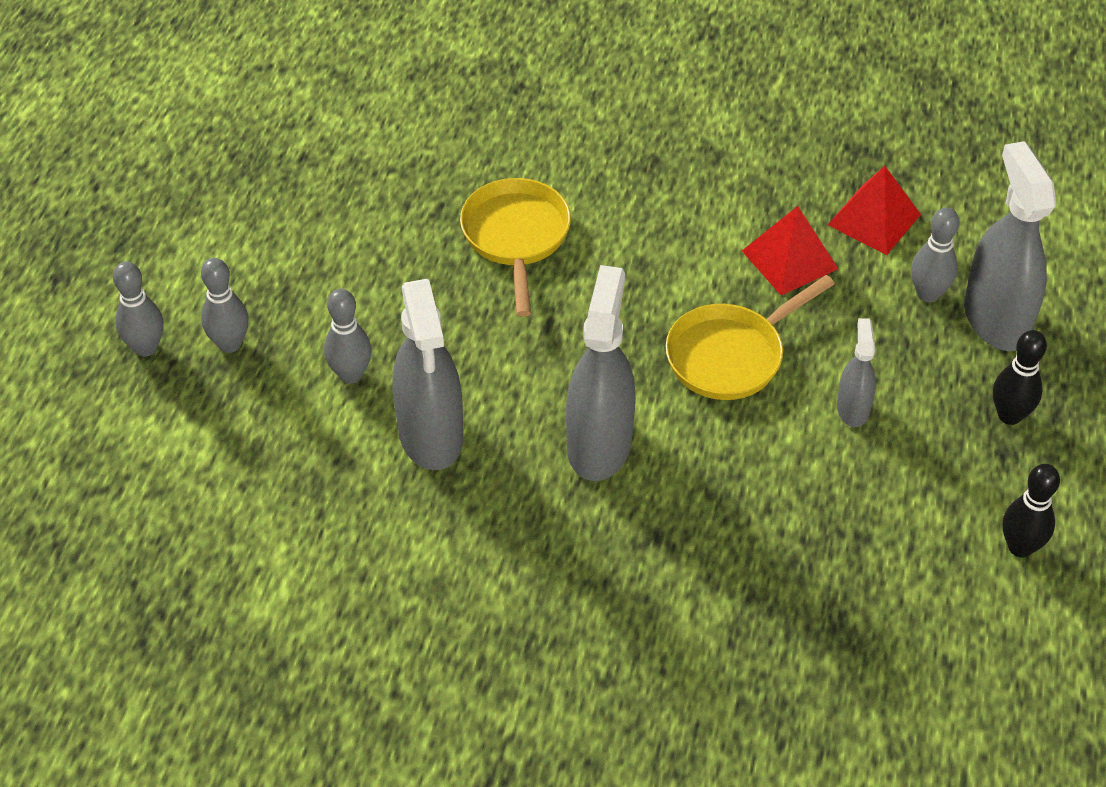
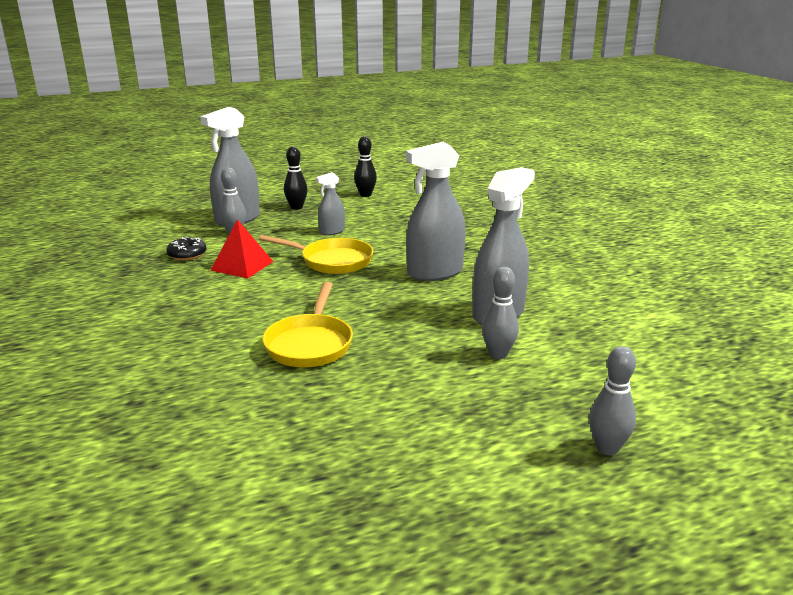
camera: 125 degrees left, 25 degrees down
(230, 344) = (546, 411): grey bowling pin -> none
(516, 237) = (310, 344): yellow pan -> yellow pan turned 45 degrees counterclockwise
(874, 219) = (187, 255): red pyramid -> black donut

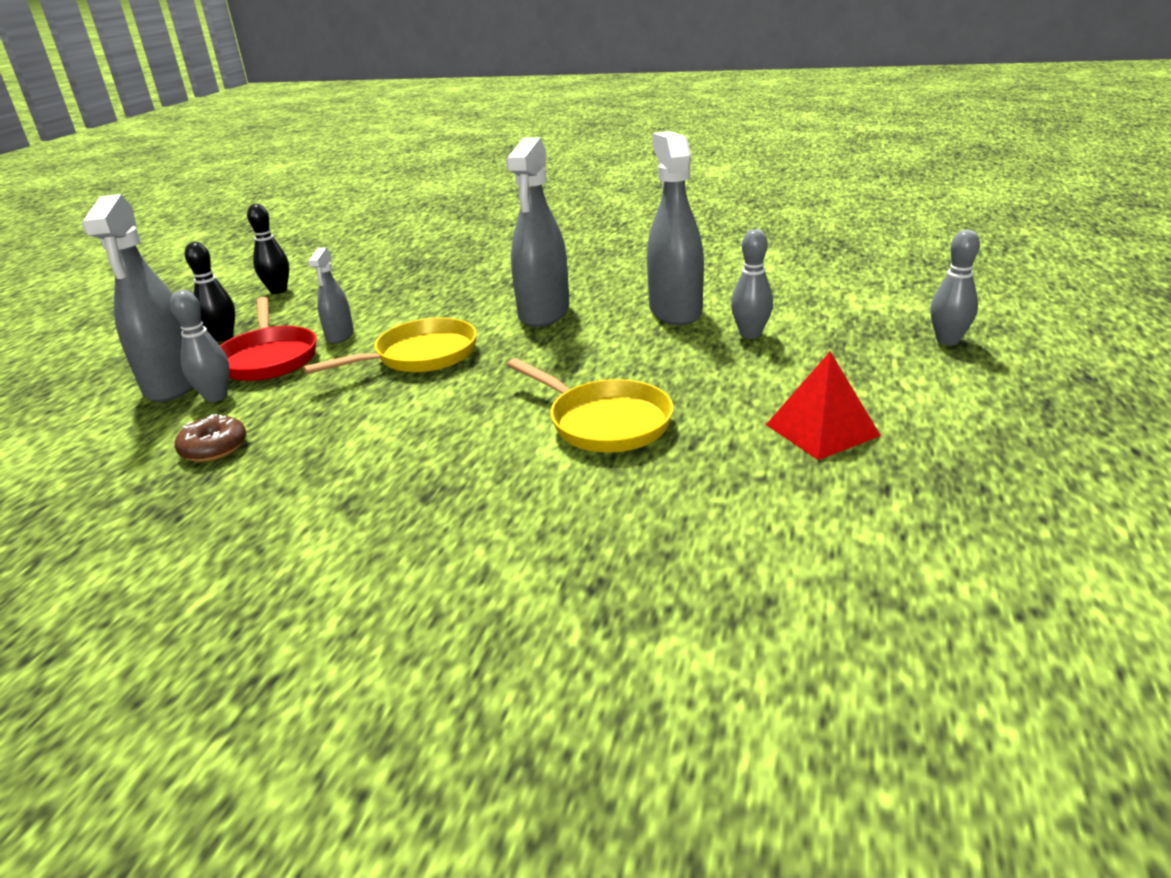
camera: 50 degrees left, 5 degrees up
(187, 255) = (214, 448): black donut -> brown donut
(242, 265) = (326, 415): red pyramid -> red pyramid (822, 430)
(286, 227) = (269, 358): none -> red pan

